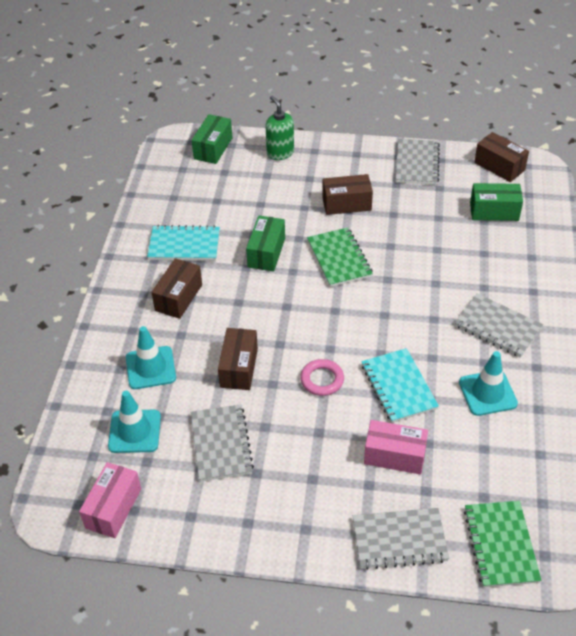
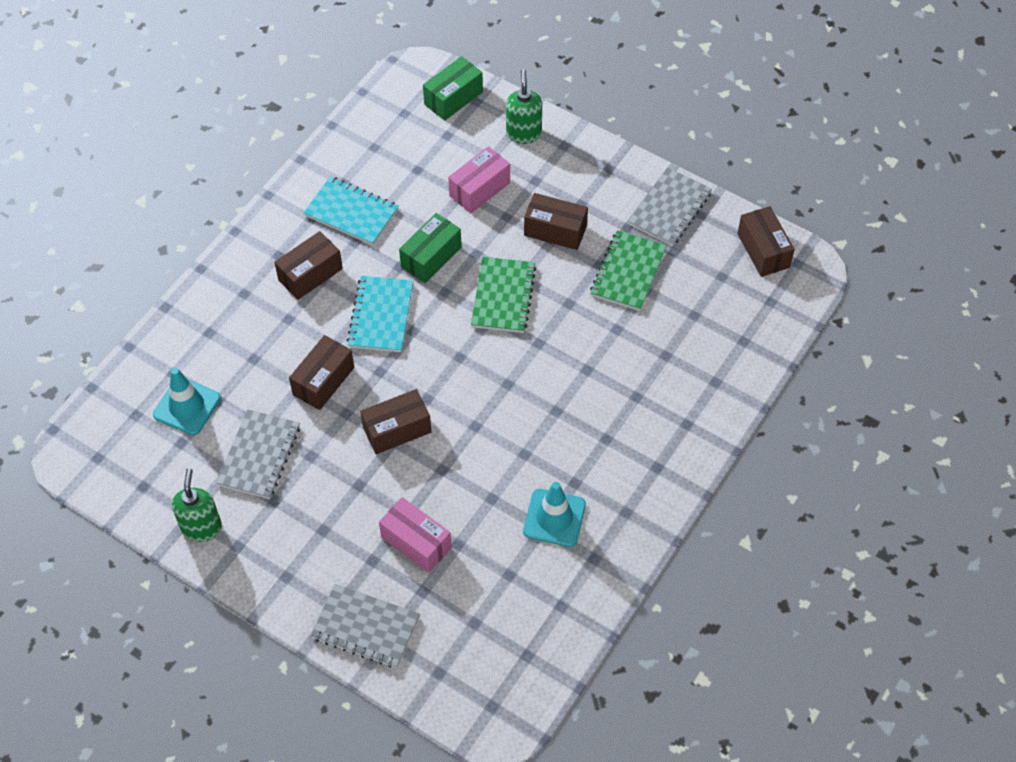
camera: 25 degrees right, 10 degrees up
(113, 508) = (126, 476): pink box -> pink box (479, 189)
(150, 368) = (239, 344): turquoise traffic cone -> none
(206, 521) = (201, 527): none -> green soap dispenser
(322, 380) = (397, 430): pink ring -> brown box
(398, 387) = (468, 471): turquoise notebook -> turquoise notebook (381, 316)
(494, 211) = (714, 307): green box -> none
(497, 327) = (617, 449): grey notebook -> none
(500, 545) = (457, 677): green notebook -> green notebook (628, 272)

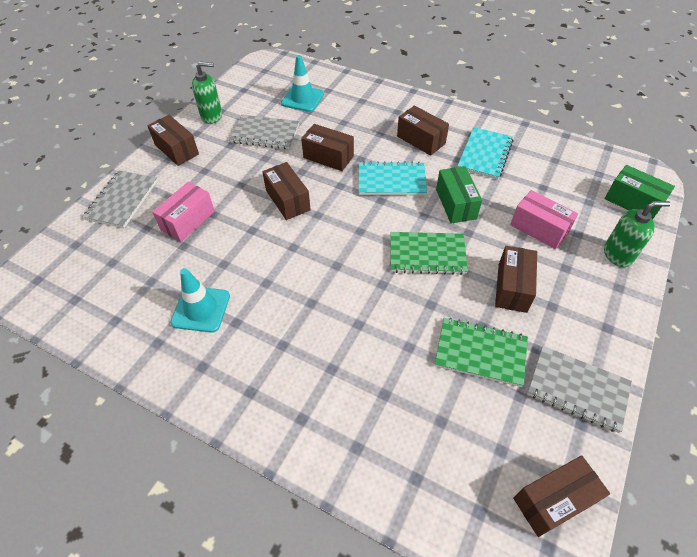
camera: 85 degrees right, 5 degrees down
(271, 569) = (176, 149): none -> brown box
(431, 257) = (456, 204): green box -> green box turned 45 degrees clockwise

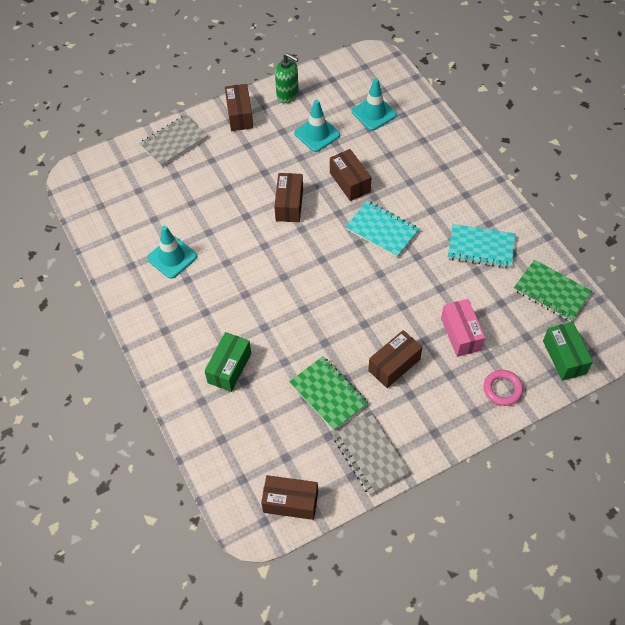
camera: 35 degrees right, 5 degrees up
(188, 221) = (207, 184): pink box -> none
(265, 134) = (317, 134): grey notebook -> turquoise traffic cone
(421, 140) = (439, 205): brown box -> none
(427, 254) = (355, 305): green notebook -> green notebook (551, 292)
(456, 204) = (414, 278): green box -> green box (229, 368)
(485, 154) = (481, 247): turquoise notebook -> turquoise notebook turned 45 degrees clockwise
(618, 254) = (502, 389): green soap dispenser -> pink ring

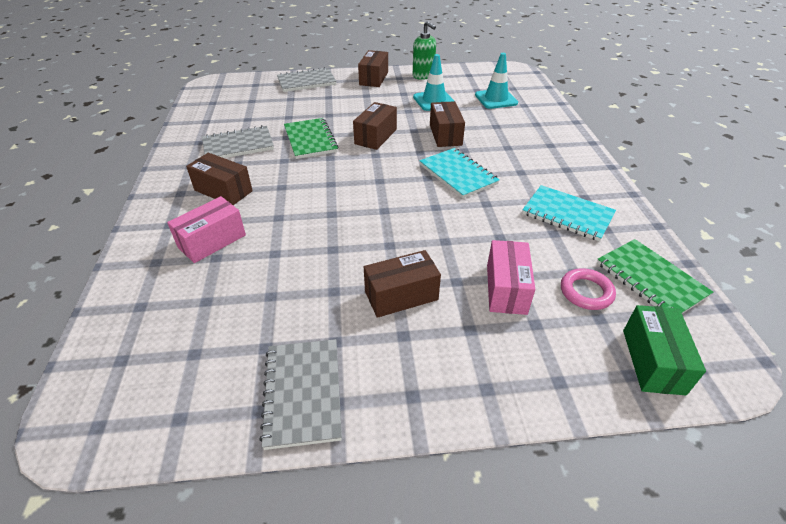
camera: 20 degrees right, 15 degrees down
(172, 257) = (238, 145): turquoise traffic cone -> grey notebook
(229, 368) = (212, 241): green box -> pink box
(290, 502) = (152, 414): brown box -> brown box (223, 191)
(328, 394) = (299, 300): green notebook -> green notebook (310, 140)
(502, 389) = (541, 372): pink ring -> pink ring (586, 292)

